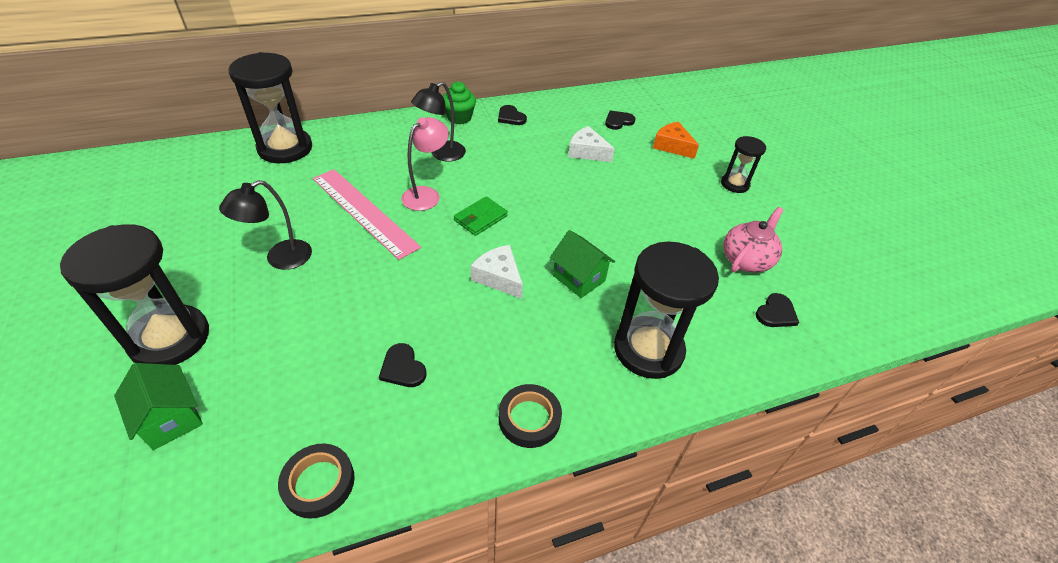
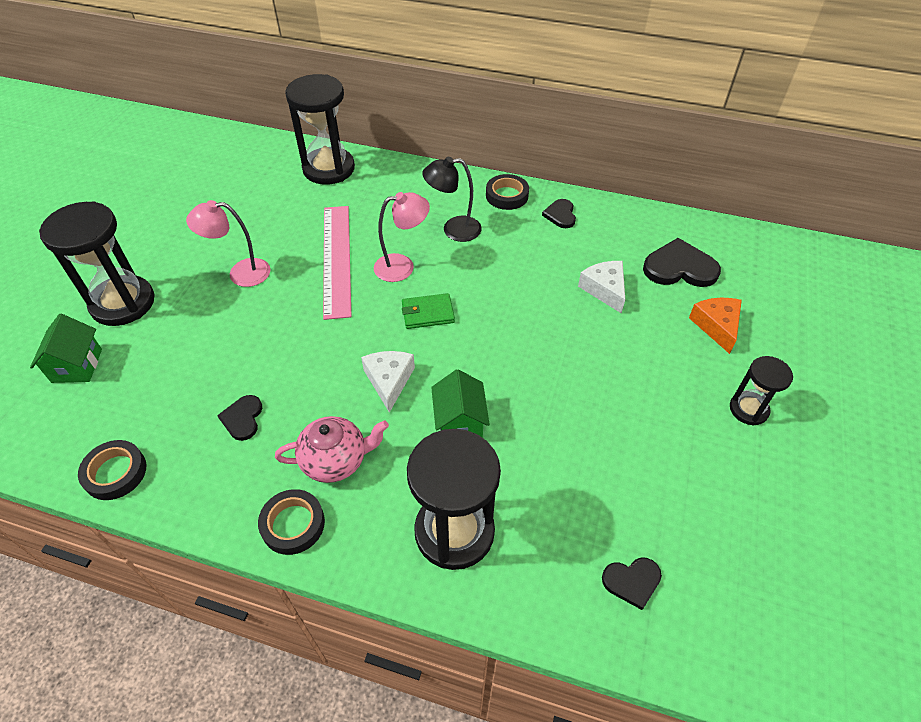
camera: 40 degrees right, 5 degrees up
(280, 259) = (240, 273): black lamp -> pink lamp
(459, 118) = (507, 195): green cupcake -> black tape
(618, 121) = (679, 268): black heart -> black heart, size x1.75
(746, 260) = (662, 504): pink teapot -> pink teapot (336, 460)

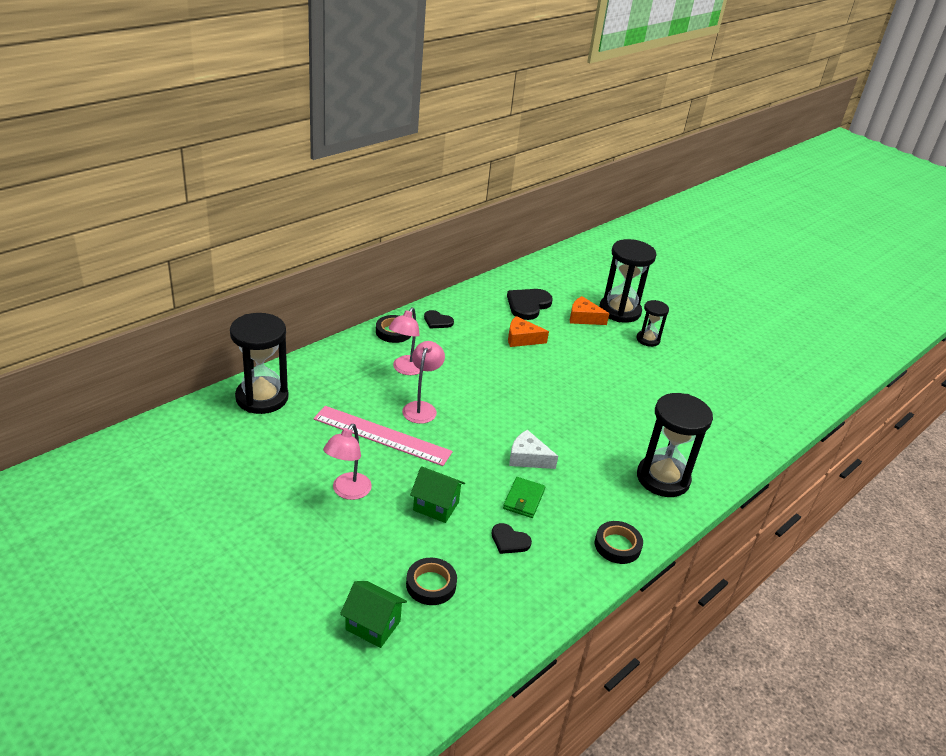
camera: 65 degrees left, 15 degrees down
(115, 472) = (513, 627): black tape -> black tape (431, 584)
(123, 303) = (317, 575): black hourglass -> black hourglass (620, 311)
(336, 460) = (578, 507): pink teapot -> none
(427, 313) = (480, 416): green wallet -> green wallet (524, 499)
(453, 230) = (405, 369): black lamp -> pink lamp
(459, 422) = (585, 442): green house -> green house (436, 506)
(604, 289) = (522, 339): white cheese -> orange cheese
(632, 581) = (727, 430): black heart -> none

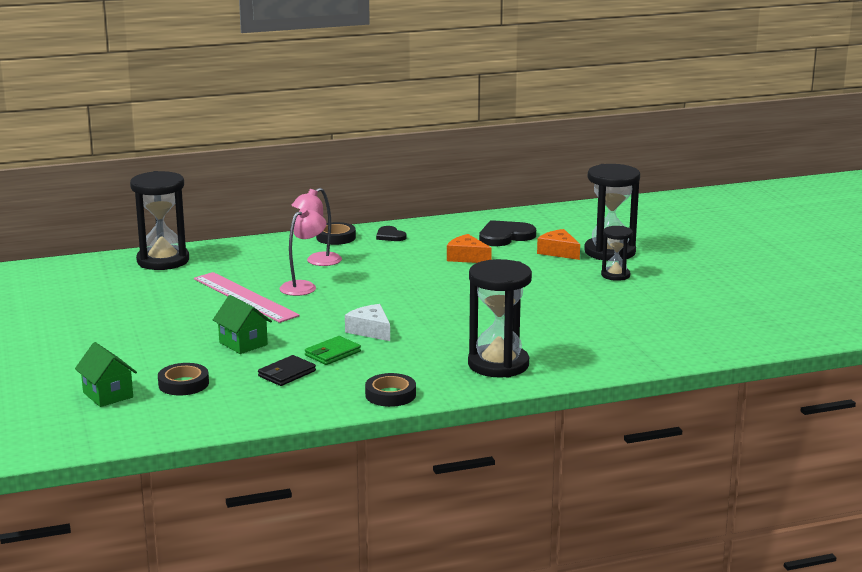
camera: 30 degrees right, 15 degrees down
(347, 492) = (174, 323): pink lamp -> none
(509, 541) = (287, 374): black heart -> black wallet

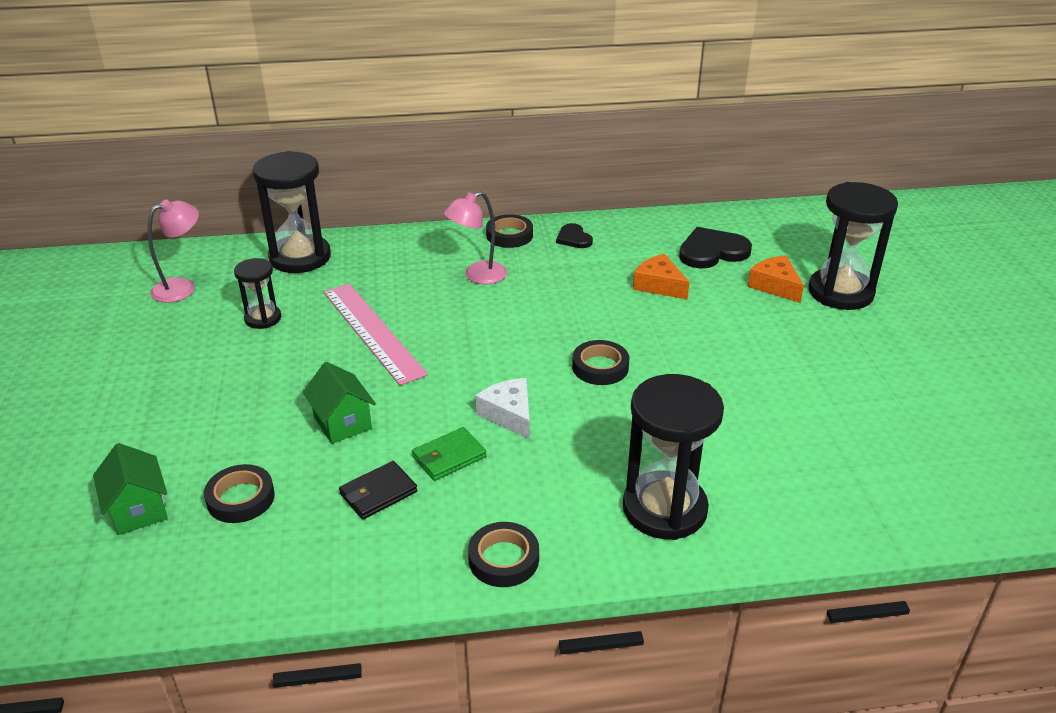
camera: 10 degrees right, 15 degrees up
(303, 286) = (448, 319): pink lamp -> pink lamp (182, 287)
(432, 302) = (600, 367): none -> black tape
(615, 275) = (844, 337): black hourglass -> black hourglass (263, 318)

